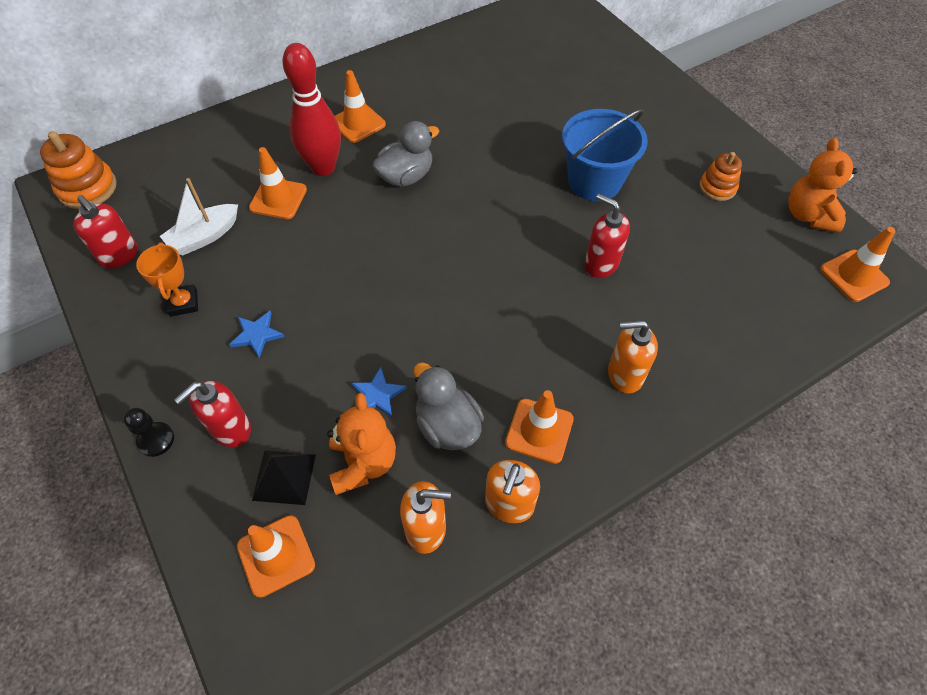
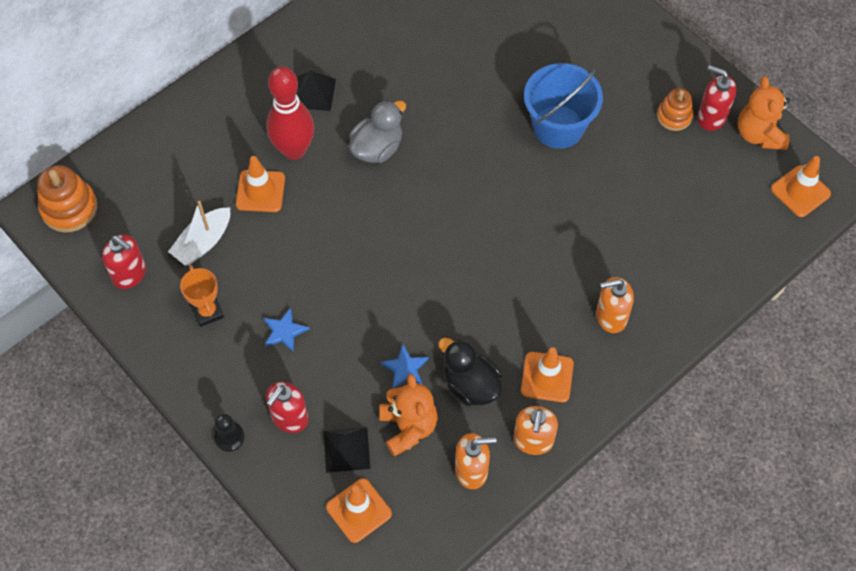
camera: 10 degrees left, 5 degrees up
(358, 123) = (314, 93): orange traffic cone -> black pyramid
(447, 425) = (470, 385): grey duck -> black duck
(601, 264) = (576, 214): red soap dispenser -> red soap dispenser (711, 117)

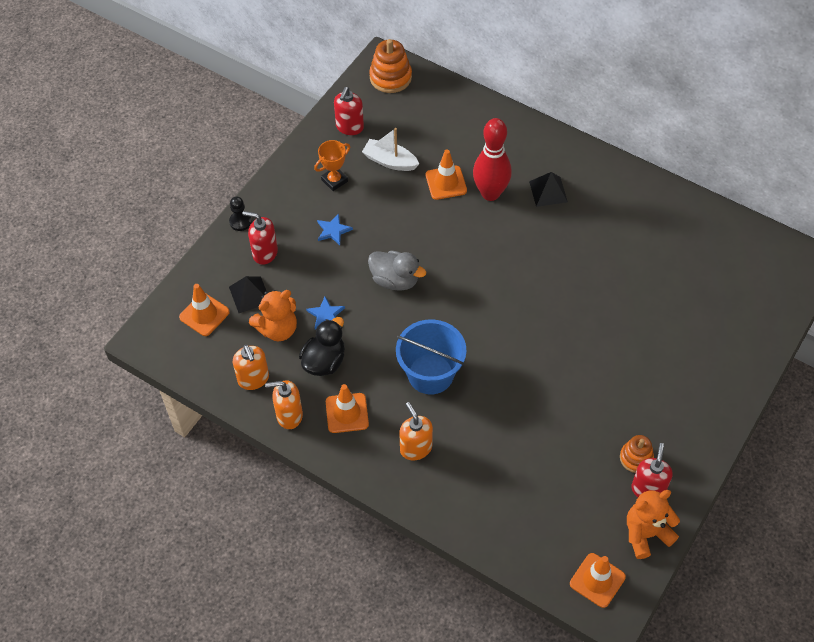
camera: 75 degrees right, 5 degrees down
(377, 148) = (514, 246): grey duck -> grey duck (395, 280)
(558, 127) = (587, 369): blue bucket -> blue bucket (430, 374)

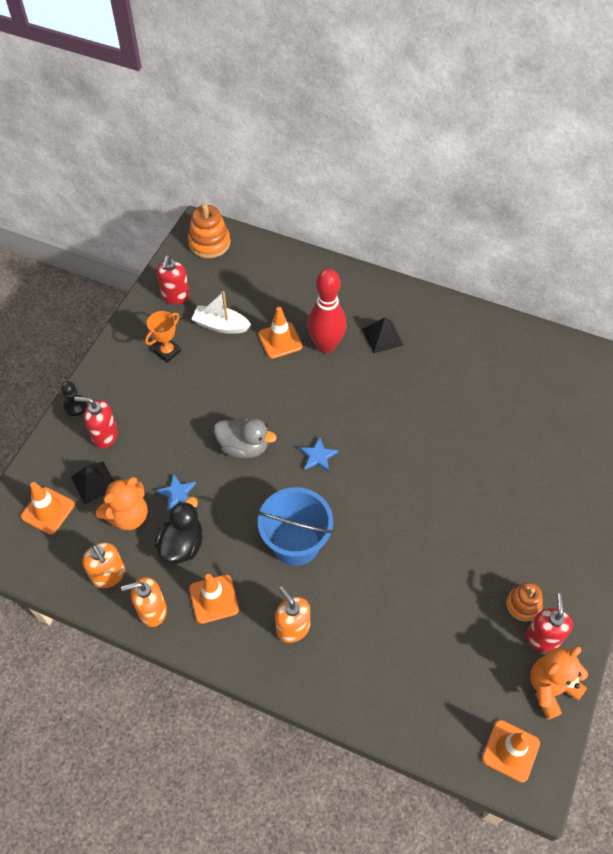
camera: 10 degrees left, 0 degrees up
(333, 230) = (173, 403): blue star -> blue star (318, 456)

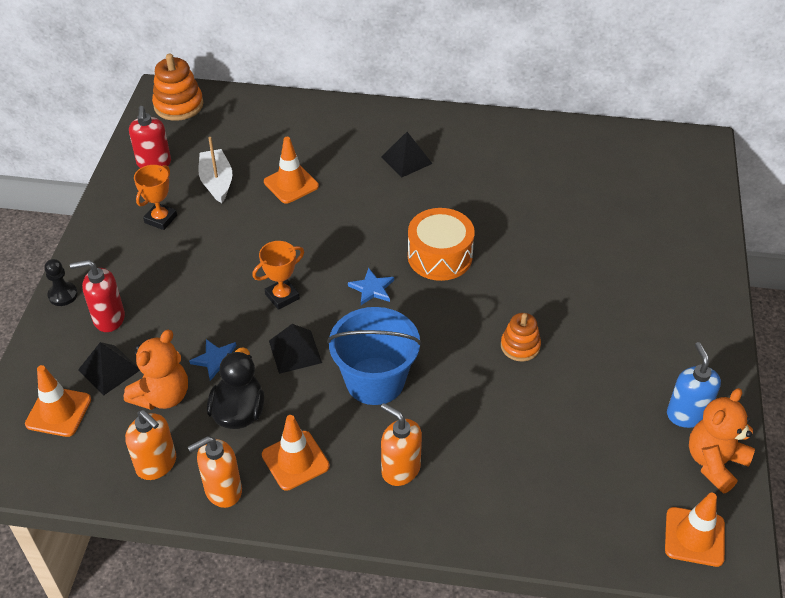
camera: 15 degrees left, 10 degrees down
(221, 325) = (217, 182): white boat -> white boat turned 75 degrees clockwise
(240, 500) = (295, 351): none -> black pyramid
(244, 447) = (282, 296): grey duck -> orange trophy
(326, 345) = (345, 179): red bowling pin -> none
(382, 438) = (440, 256): none -> orange drum
(523, 605) = (654, 386): orange stacking toy -> orange stacking toy (520, 346)
(542, 638) = (686, 414): red soap dispenser -> blue soap dispenser

